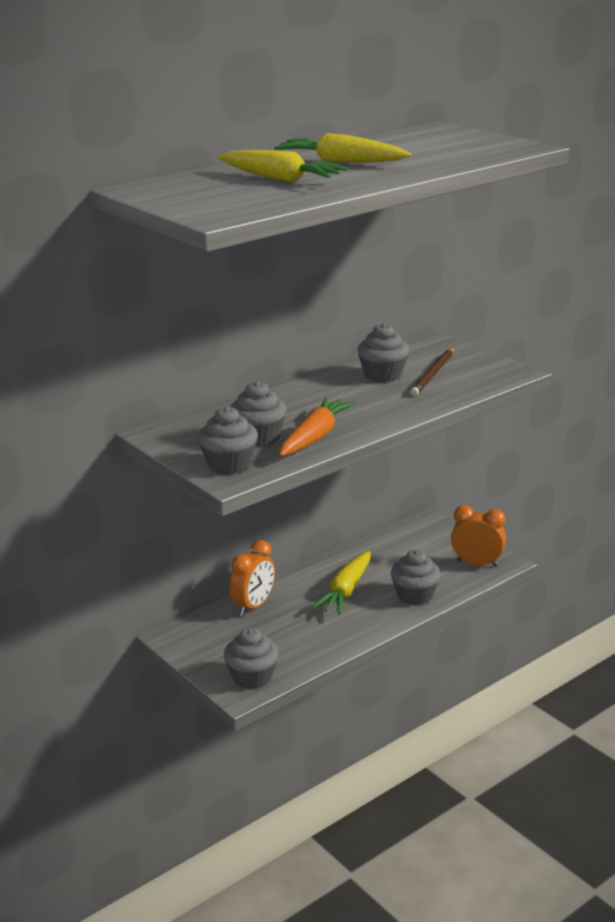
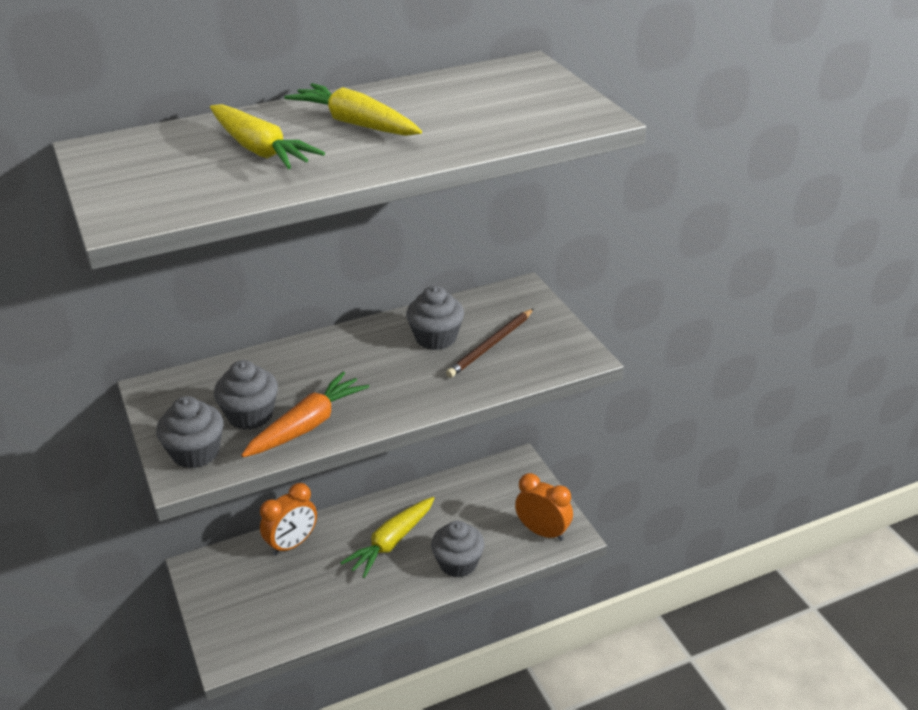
camera: 15 degrees right, 10 degrees up
(252, 677) = (246, 639): grey cupcake -> none

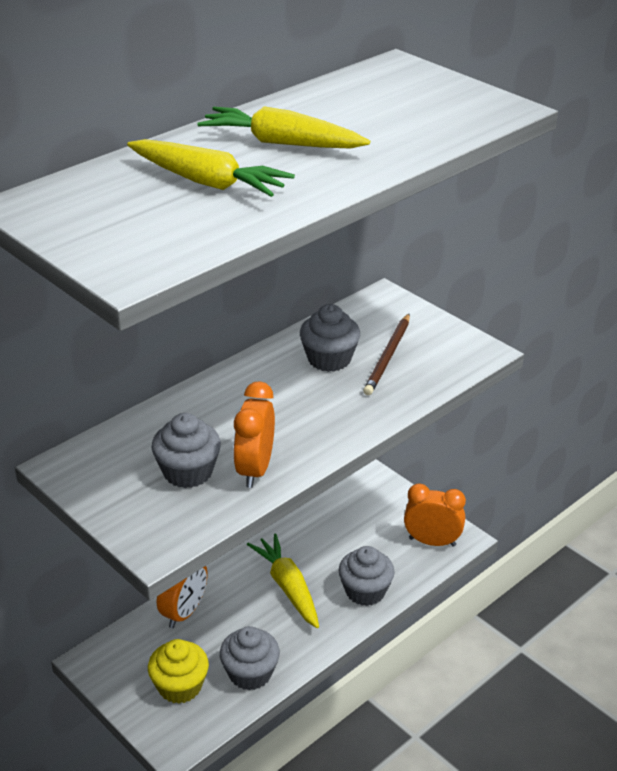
camera: 20 degrees left, 0 degrees up
(195, 452) = (154, 521): grey cupcake -> grey cupcake (250, 673)
(256, 608) = (180, 686): none -> yellow cupcake
(308, 425) = (255, 470): orange carrot -> orange clock
(391, 542) = (287, 587): yellow carrot -> yellow carrot turned 135 degrees clockwise

